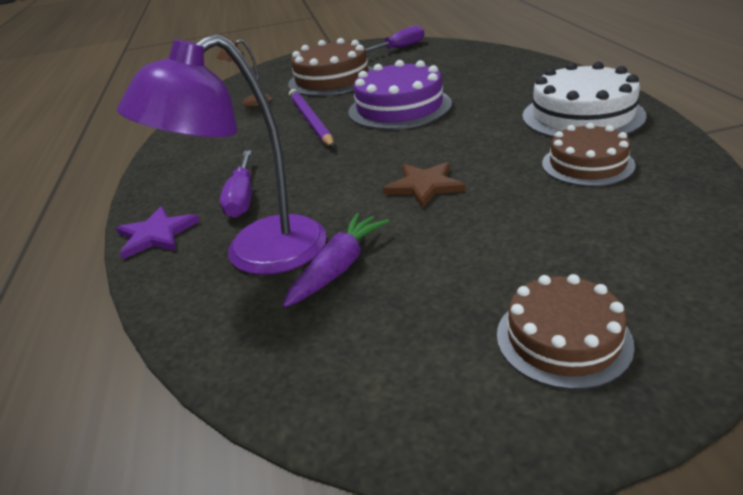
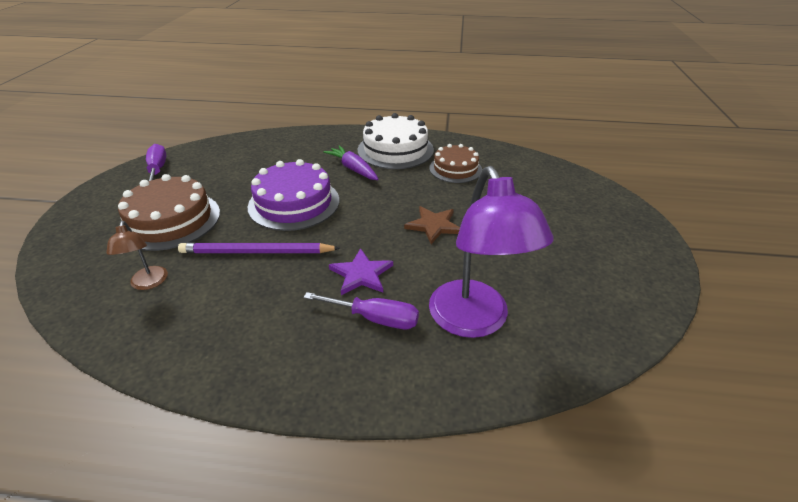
camera: 75 degrees left, 5 degrees up
(156, 235) = (399, 387): purple star -> purple star (361, 274)
(339, 267) = (512, 284): purple carrot -> purple carrot (353, 169)
(563, 339) = (604, 227): brown cake -> none

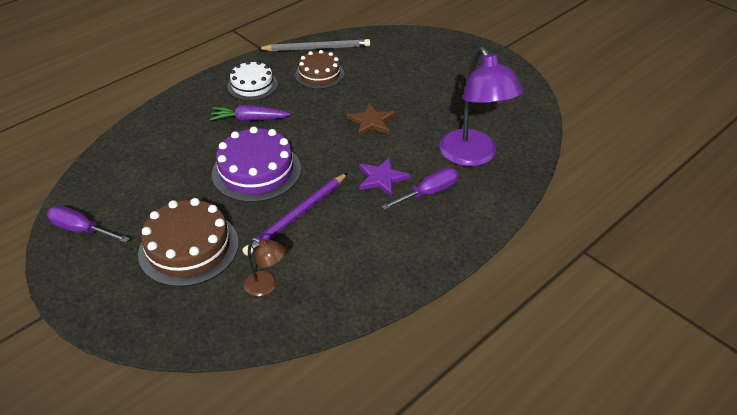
camera: 50 degrees left, 5 degrees up
(395, 150) = (252, 85): white cake -> white cake, size x0.65
(474, 321) = (473, 156): purple lamp -> purple lamp turned 45 degrees clockwise
(485, 151) = (317, 48): none -> grey pencil

